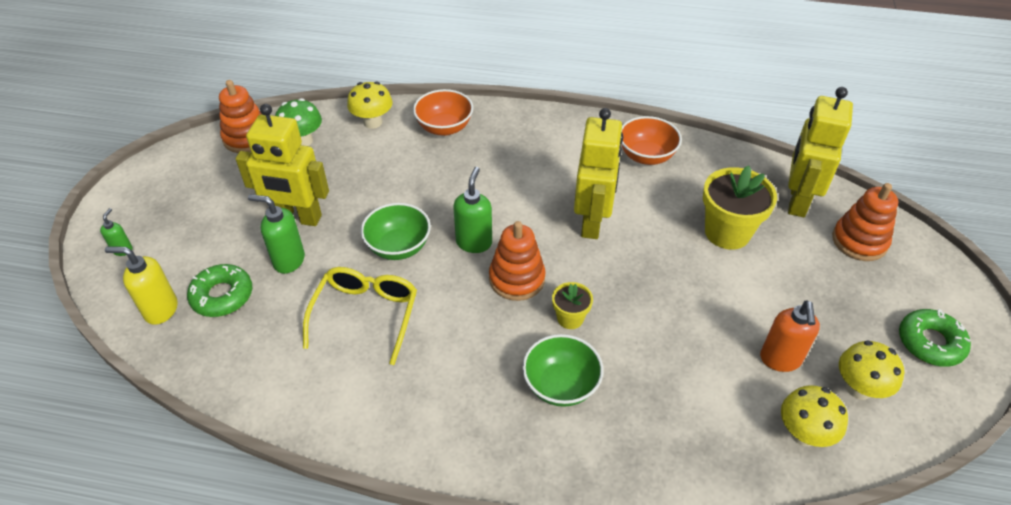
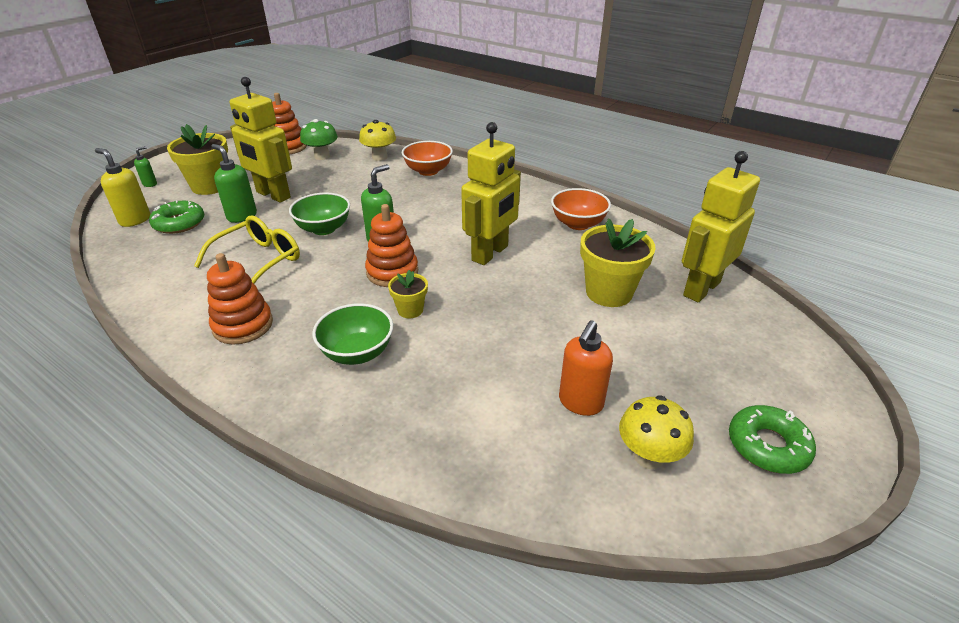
camera: 25 degrees right, 10 degrees down
(206, 229) = (210, 186): none -> yellow flower pot
(803, 434) = (553, 473): yellow mushroom -> none
(859, 241) = (746, 336): orange stacking toy -> orange stacking toy (243, 325)

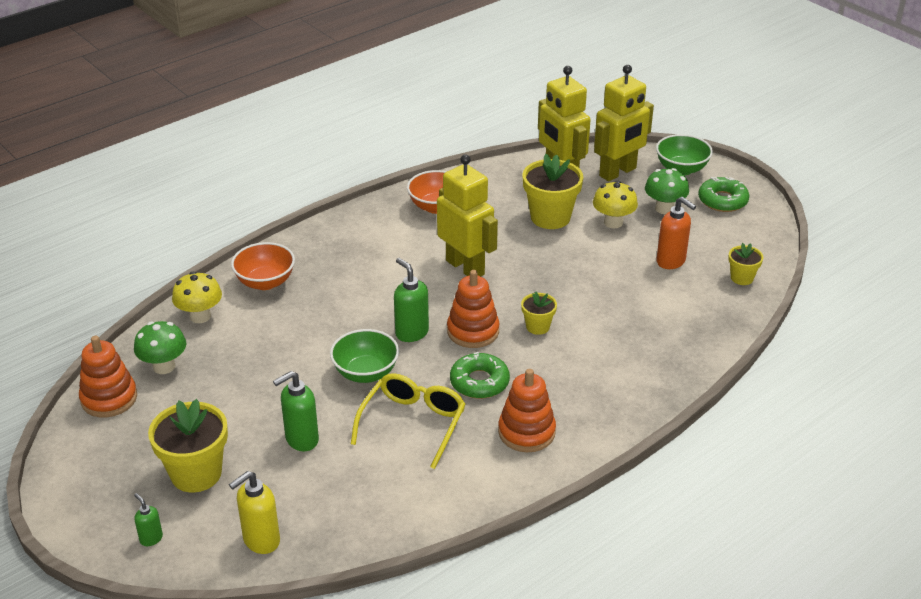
camera: 75 degrees left, 0 degrees up
(179, 223) = (292, 496): green donut -> green donut (479, 382)
(259, 261) = (413, 423): yellow glasses -> yellow glasses turned 60 degrees clockwise
(273, 195) = (258, 413): yellow robot -> yellow robot (618, 172)
(357, 353) = (587, 362): green bowl -> green bowl (681, 169)
(581, 487) = (742, 278): none -> yellow flower pot
(648, 456) = (723, 246): yellow mushroom -> yellow mushroom (613, 222)
(697, 383) = (664, 209): none -> green mushroom

